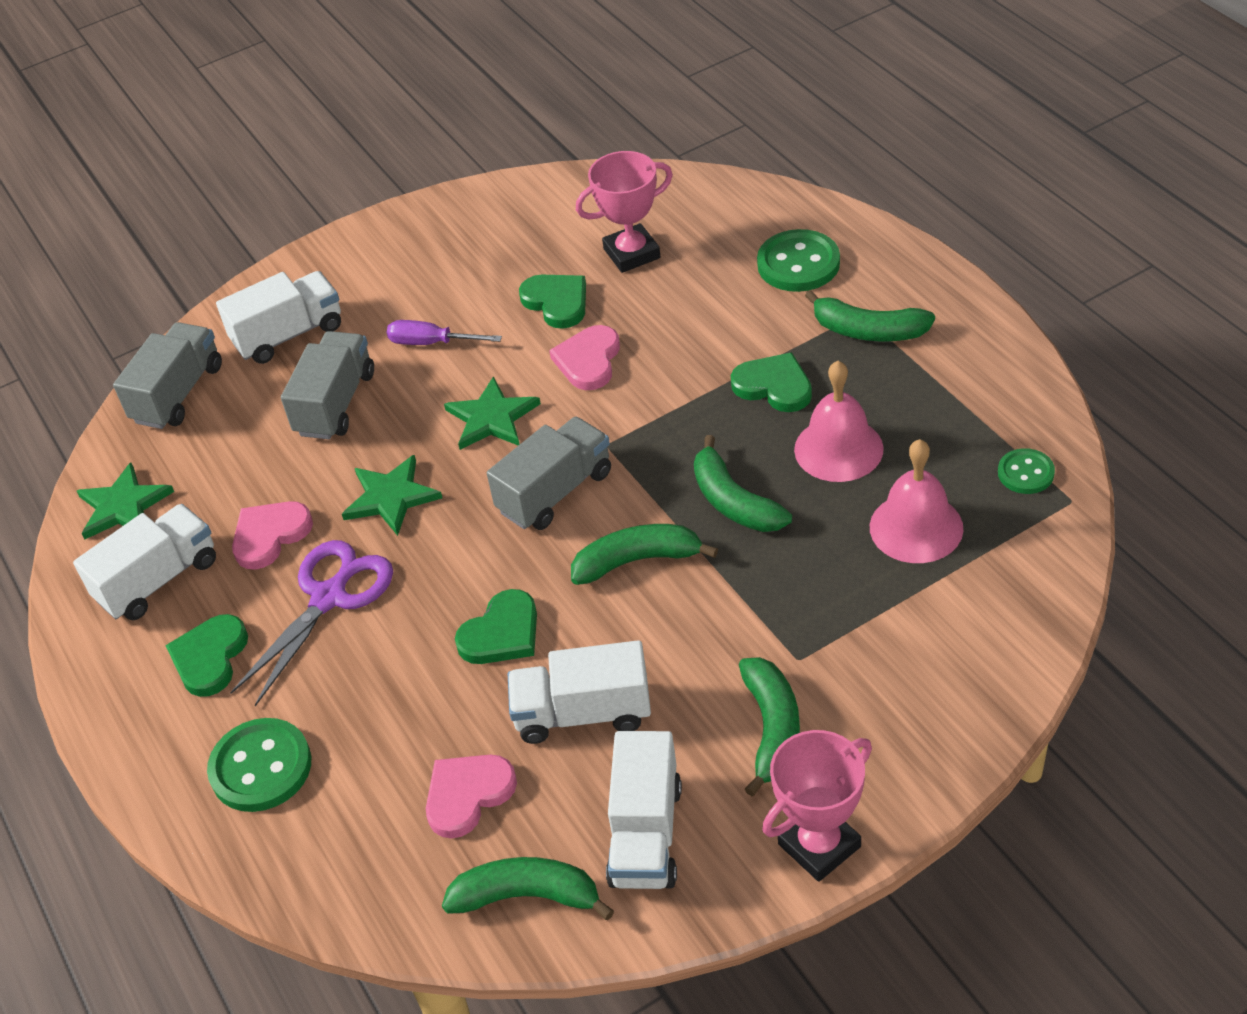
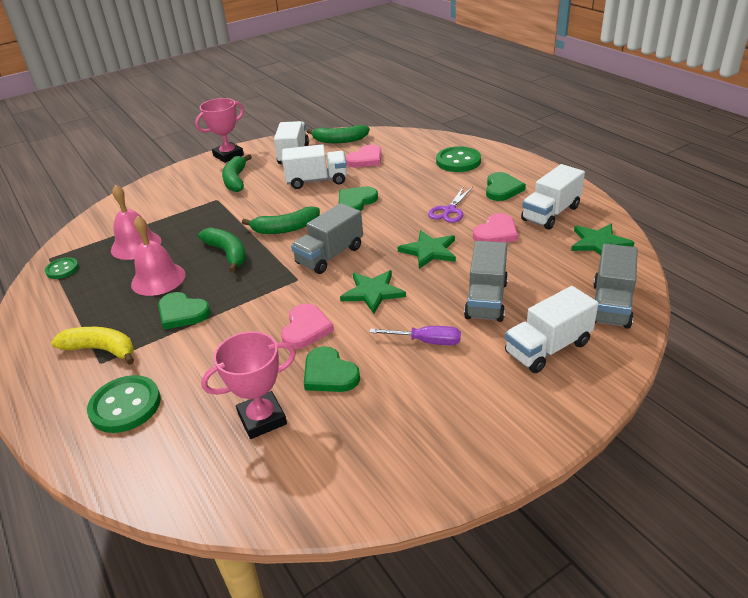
camera: 175 degrees right, 10 degrees down
(329, 597) = (449, 210): purple scissors -> purple scissors, size x0.67
(868, 331) = (101, 350): green banana -> yellow banana

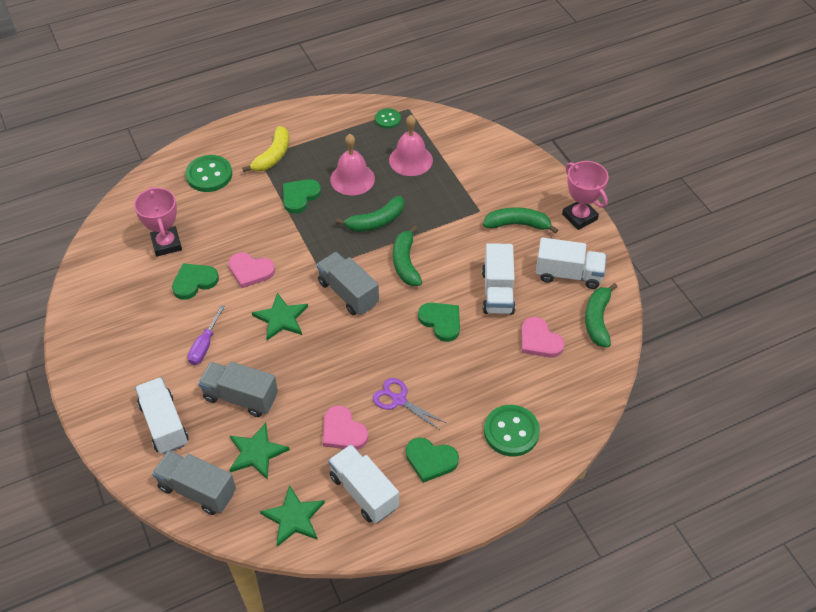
camera: 95 degrees right, 15 degrees up
(429, 251) = (329, 369): green star -> green star (256, 453)

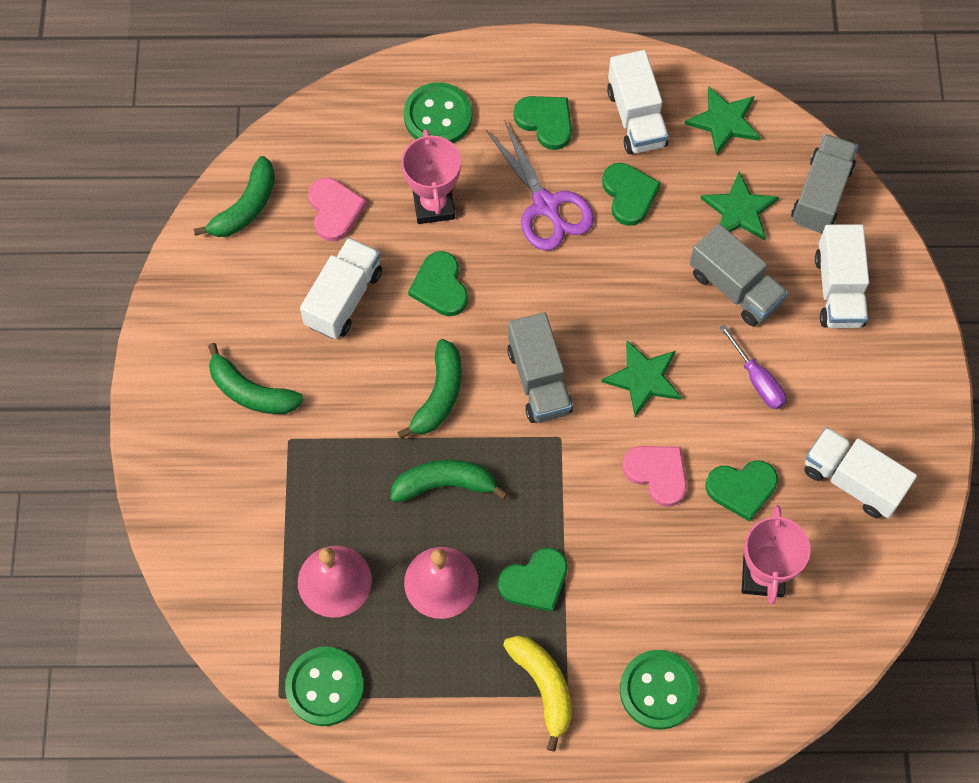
camera: 155 degrees left, 15 degrees up
(197, 490) = (821, 194): grey truck -> grey truck turned 120 degrees counterclockwise
(205, 345) = (757, 380): purple screwdriver -> purple screwdriver turned 105 degrees clockwise
(273, 156) = (543, 687): yellow banana -> yellow banana turned 105 degrees clockwise
(343, 431) = (629, 195): pink heart -> green heart
(387, 119) = (325, 687): green button -> green button, size x1.69
(398, 400) = (546, 206): purple scissors -> purple scissors, size x1.50
(568, 274) = (236, 285): white truck -> white truck (852, 480)
(579, 217) = (158, 367): pink trophy -> pink trophy (433, 205)

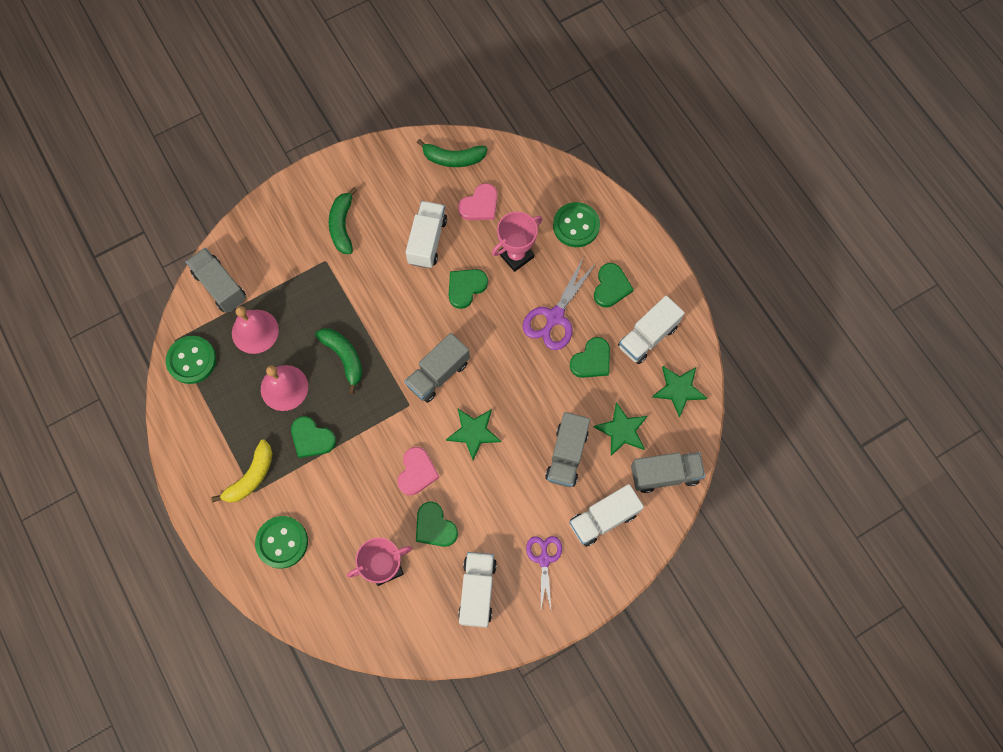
camera: 60 degrees right, 5 degrees up
(236, 595) = (220, 286): none -> grey truck
(344, 298) = (427, 241): white truck -> white truck turned 75 degrees counterclockwise
(439, 395) = (397, 324): green banana -> none
(757, 380) = (512, 499): purple screwdriver -> none
(853, 383) = (544, 559): none -> purple scissors

